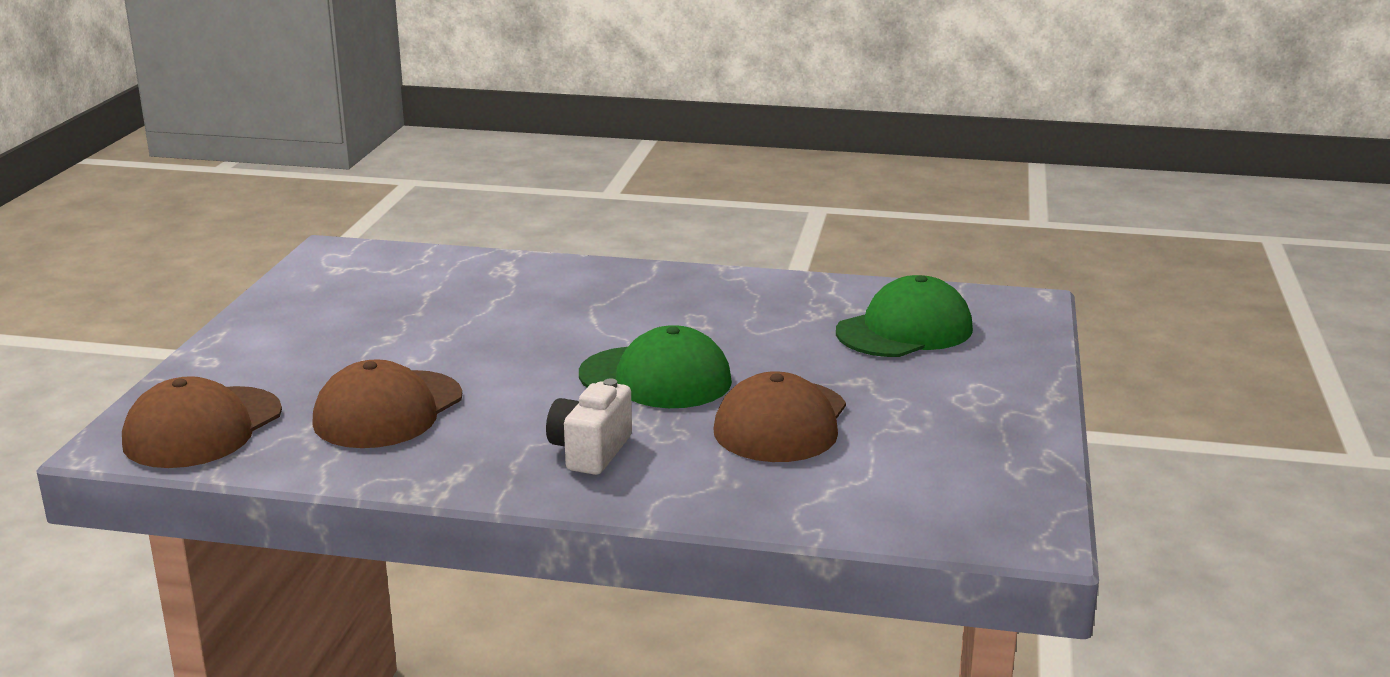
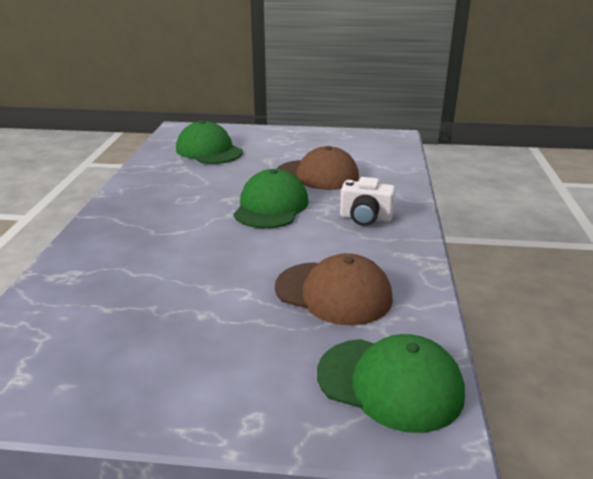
camera: 95 degrees left, 5 degrees up
(203, 428) = (390, 383): brown cap -> green cap

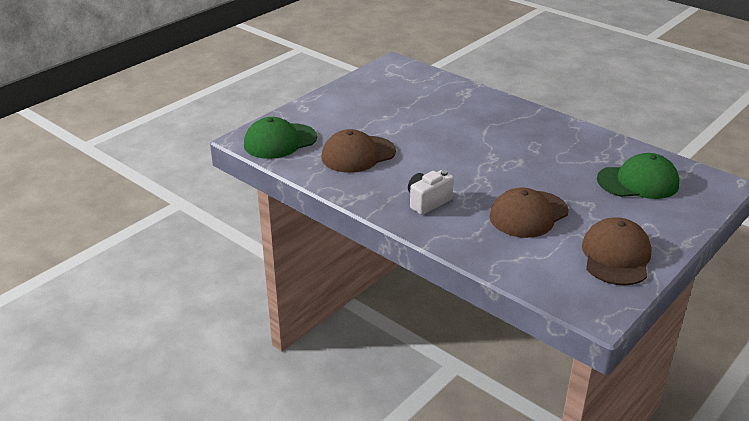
camera: 125 degrees right, 5 degrees up
(271, 206) = (488, 173): green cap -> none
(327, 141) = (616, 256): none -> brown cap

